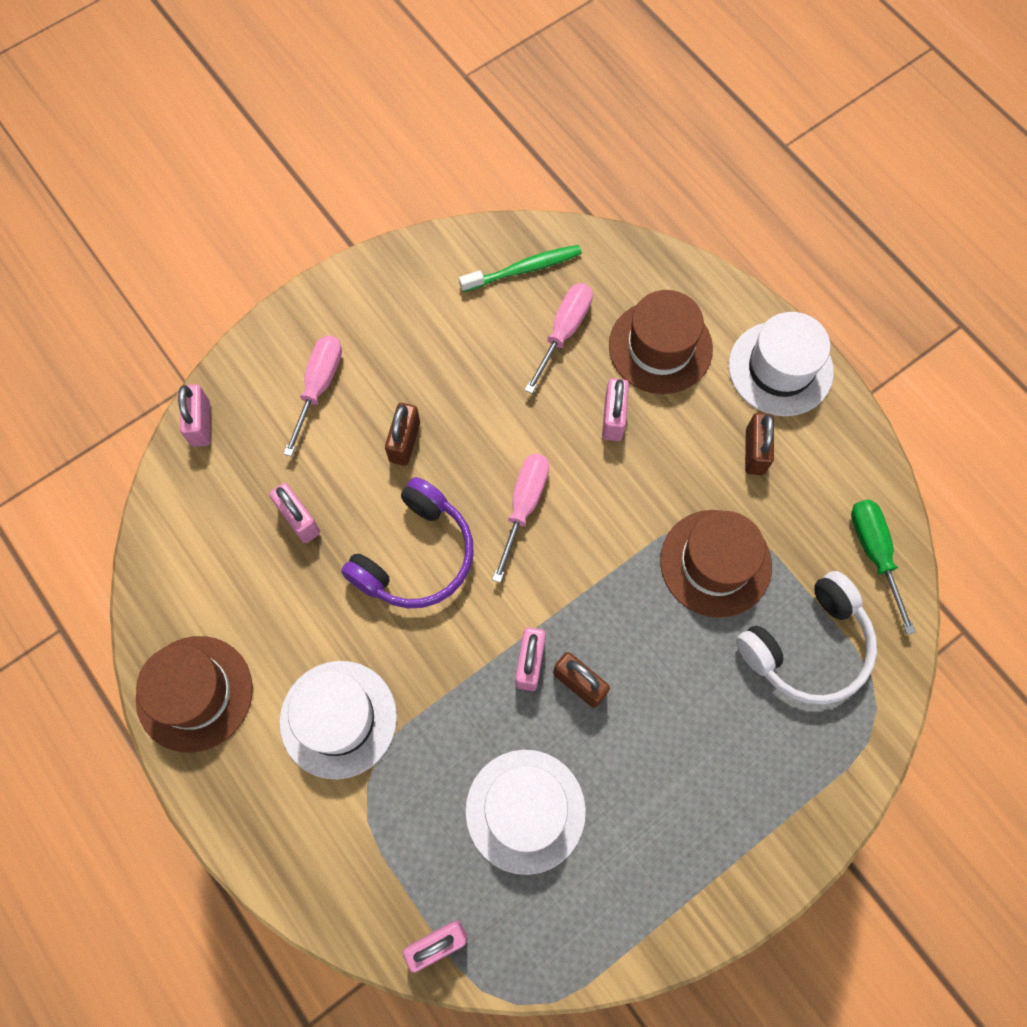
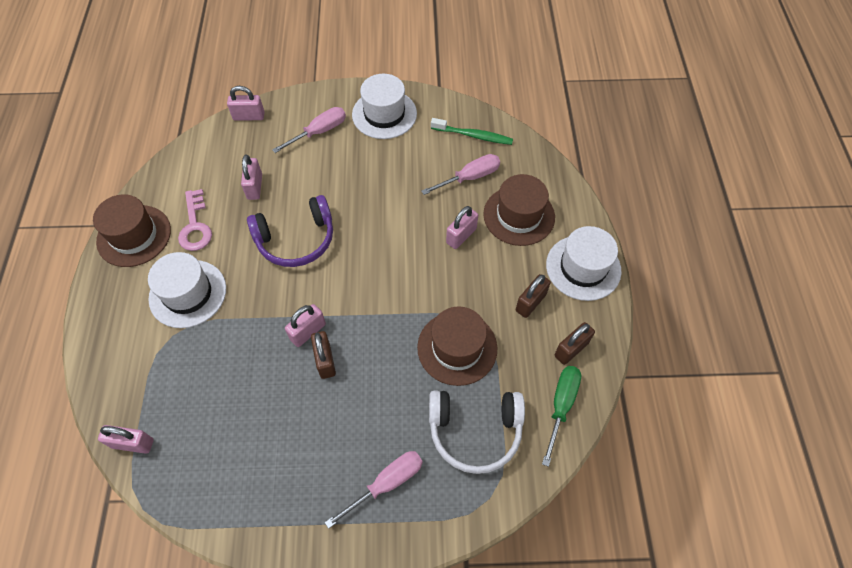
camera: 35 degrees right, 10 degrees down
(201, 424) = (249, 116): pink padlock -> pink padlock turned 60 degrees clockwise
(266, 625) = (195, 226): none -> pink key
(405, 442) = (339, 182): brown padlock -> brown padlock (571, 349)
(523, 507) = (373, 250): pink screwdriver -> pink screwdriver (386, 484)
(525, 811) = (238, 407): white hat -> white hat (384, 114)

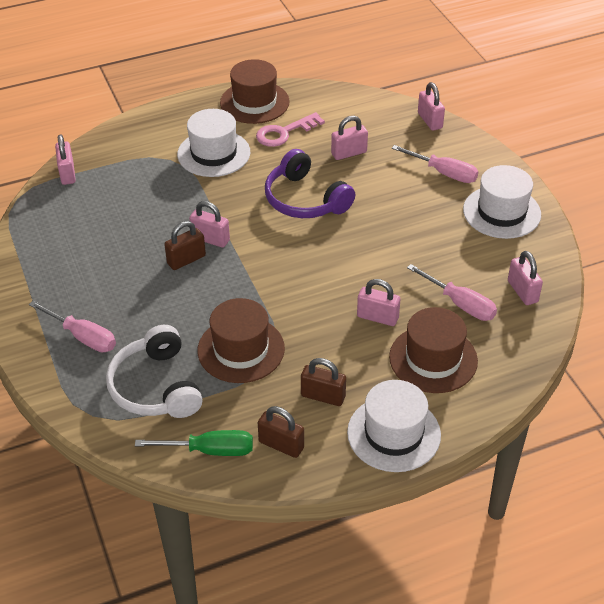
camera: 70 degrees right, 15 degrees down
(473, 135) = (522, 291): green toothbrush -> pink padlock

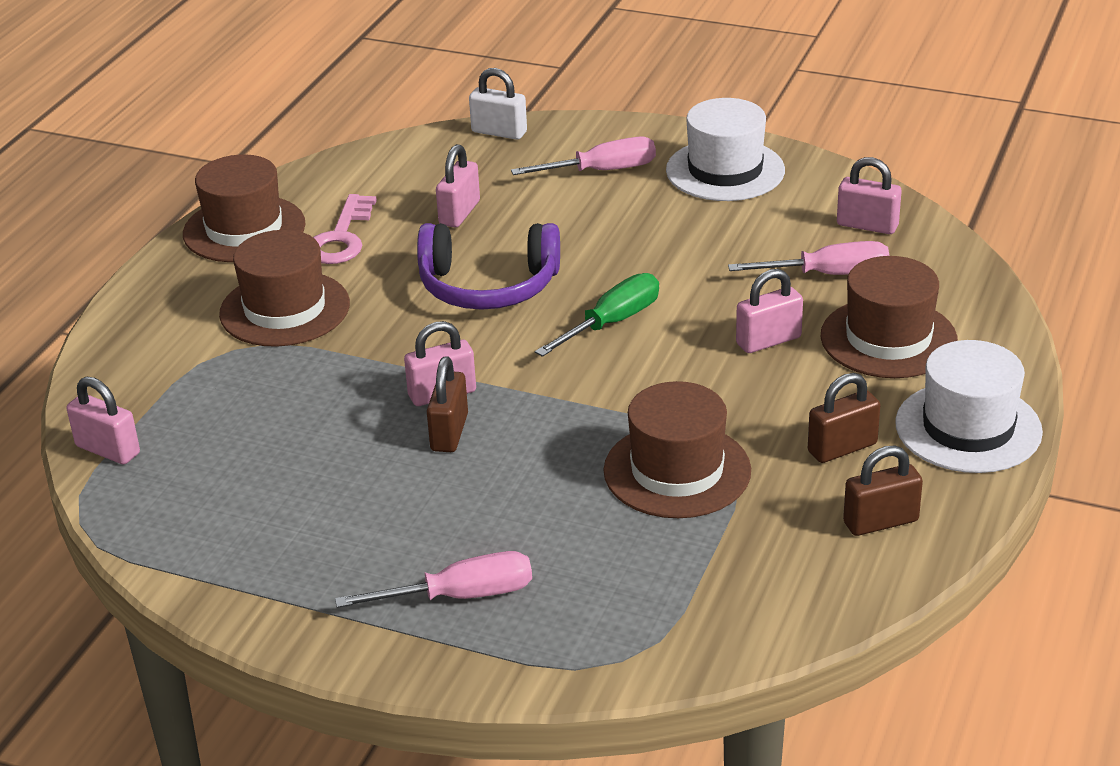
camera: 45 degrees left, 10 degrees down
(155, 387) = (645, 576): white headphones -> none
(209, 450) = (817, 585): green screwdriver -> green screwdriver (611, 323)
(213, 153) = (284, 309): white hat -> brown hat
(430, 121) = (499, 132): pink padlock -> white padlock

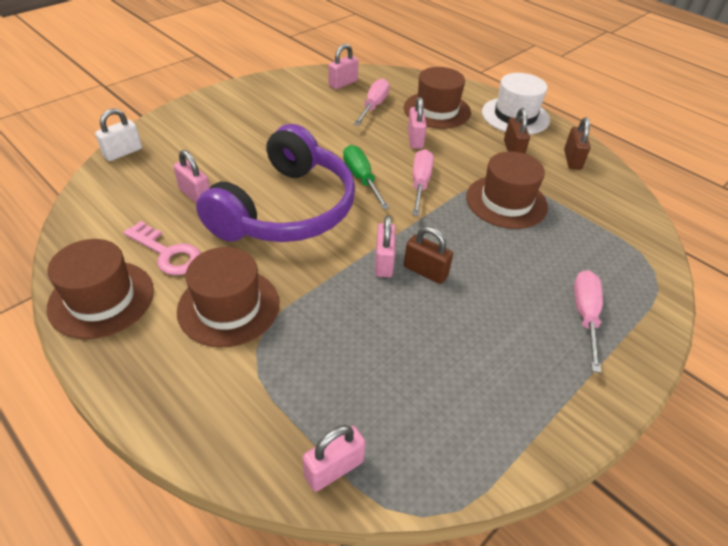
camera: 70 degrees left, 10 degrees up
(488, 286) = (286, 209): purple headphones -> purple headphones, size x1.53
(601, 171) = (210, 133): pink screwdriver -> pink screwdriver (420, 184)
(725, 170) = (254, 100): white hat -> none

